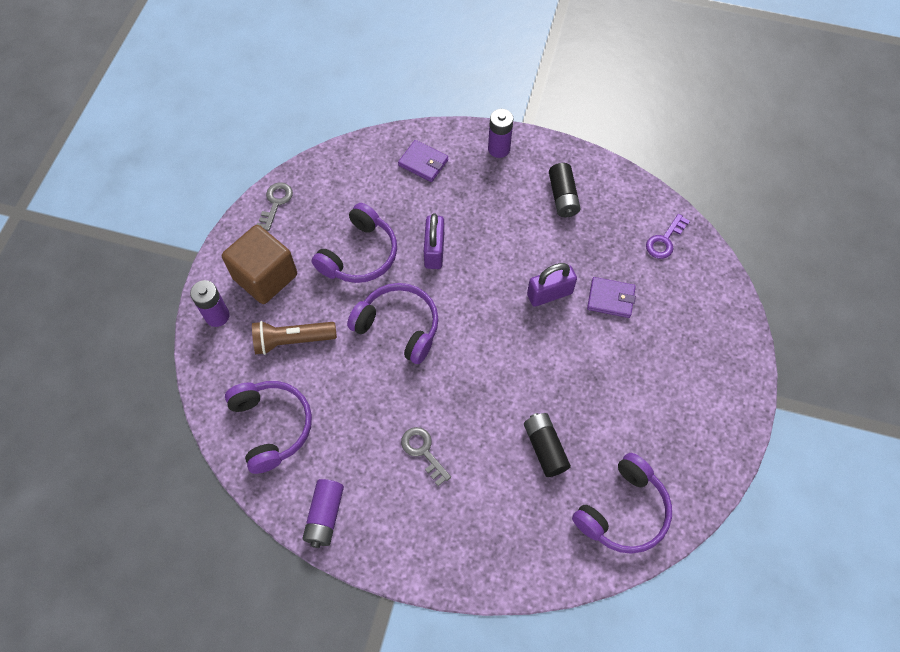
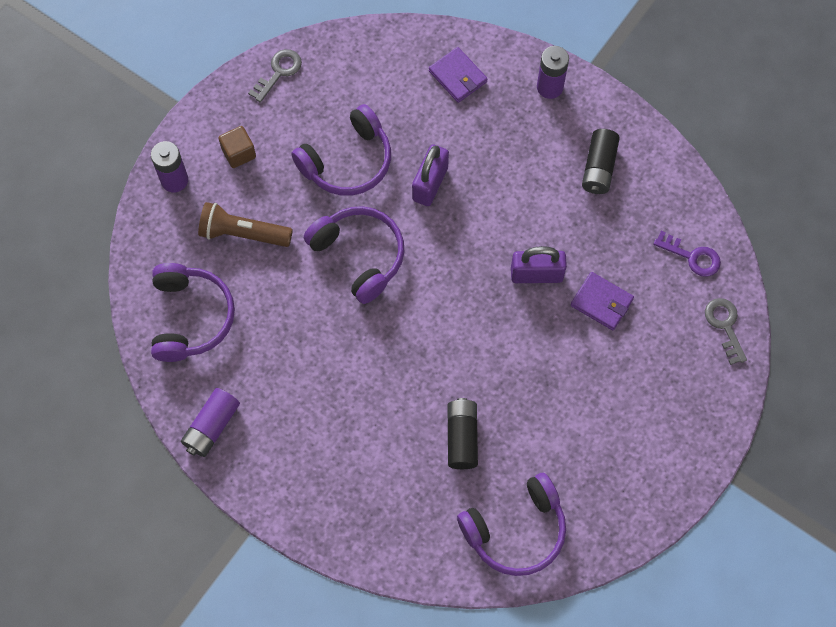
camera: 20 degrees right, 5 degrees up
(265, 276) = (239, 153): brown cube -> brown cube, size x0.49
(423, 451) = (334, 396): grey key -> grey key (725, 325)
(664, 240) = (692, 256): purple key -> purple key turned 120 degrees counterclockwise

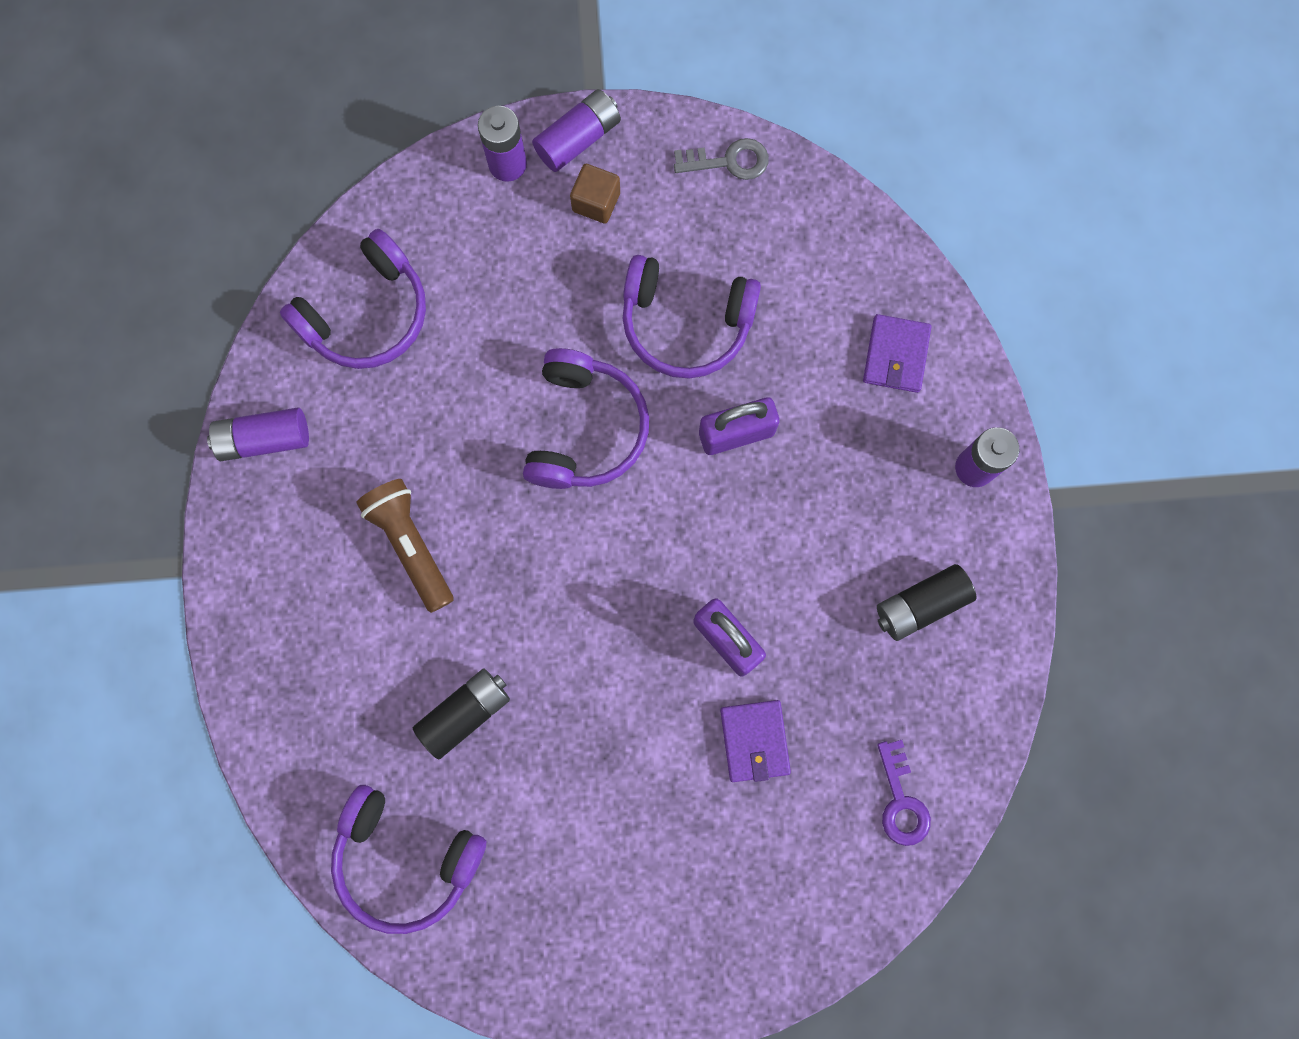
camera: 50 degrees right, 10 degrees up
(195, 134) = (578, 139): none -> purple battery
(243, 233) = (507, 286): brown flashlight -> brown flashlight (411, 545)
(725, 325) = (846, 907): grey key -> none

